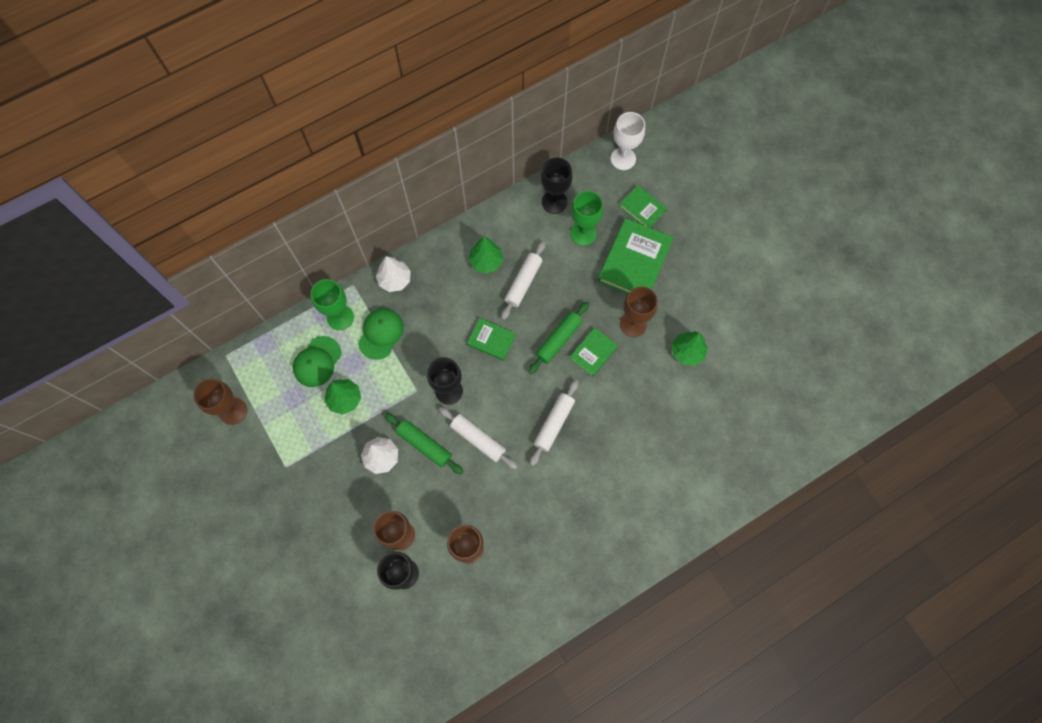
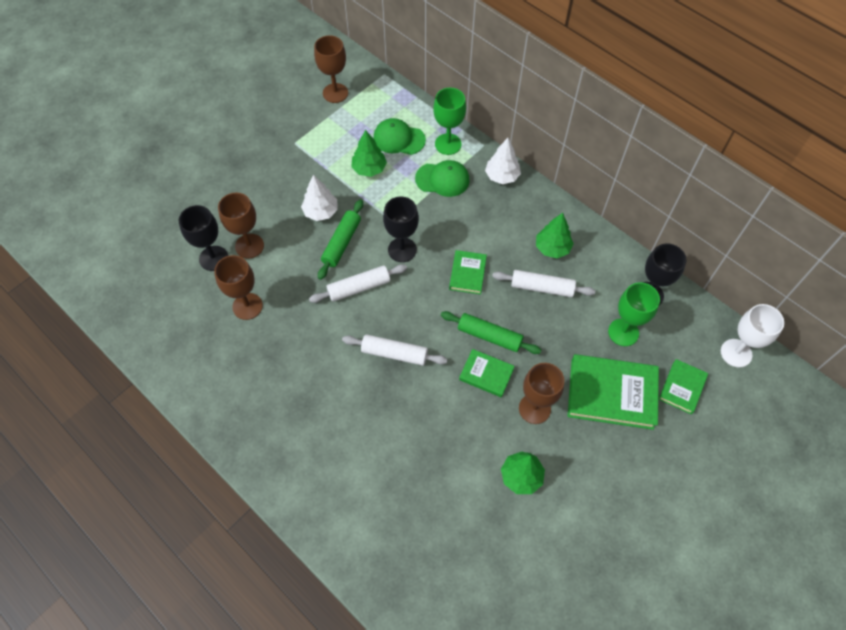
camera: 75 degrees right, 10 degrees down
(478, 439) = (359, 287): white rolling pin -> white rolling pin turned 45 degrees clockwise

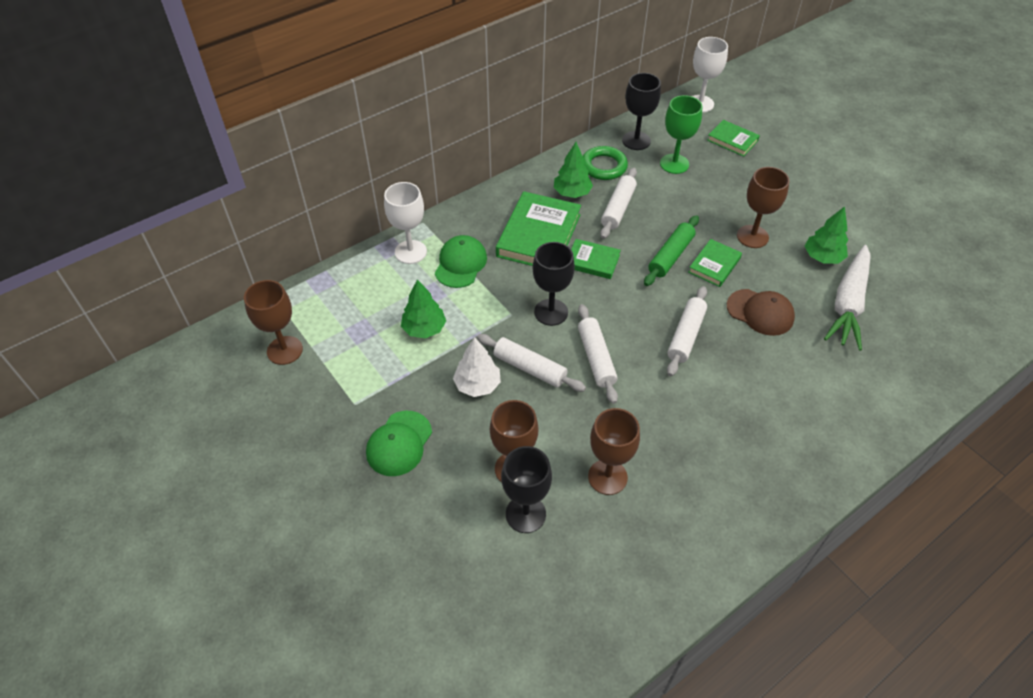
camera: 80 degrees left, 10 degrees down
(342, 243) = (530, 368): green rolling pin -> white rolling pin
(399, 139) = (387, 295): green cap -> green cap (399, 443)
(434, 415) = (760, 312): none -> brown cap
(448, 144) = (410, 252): green goblet -> white goblet
(461, 498) = (848, 304): none -> white carrot
(502, 176) = (470, 215): white tree -> none
(598, 270) = (603, 166): none -> green ring
(611, 394) = (737, 183): green book -> green book (539, 235)

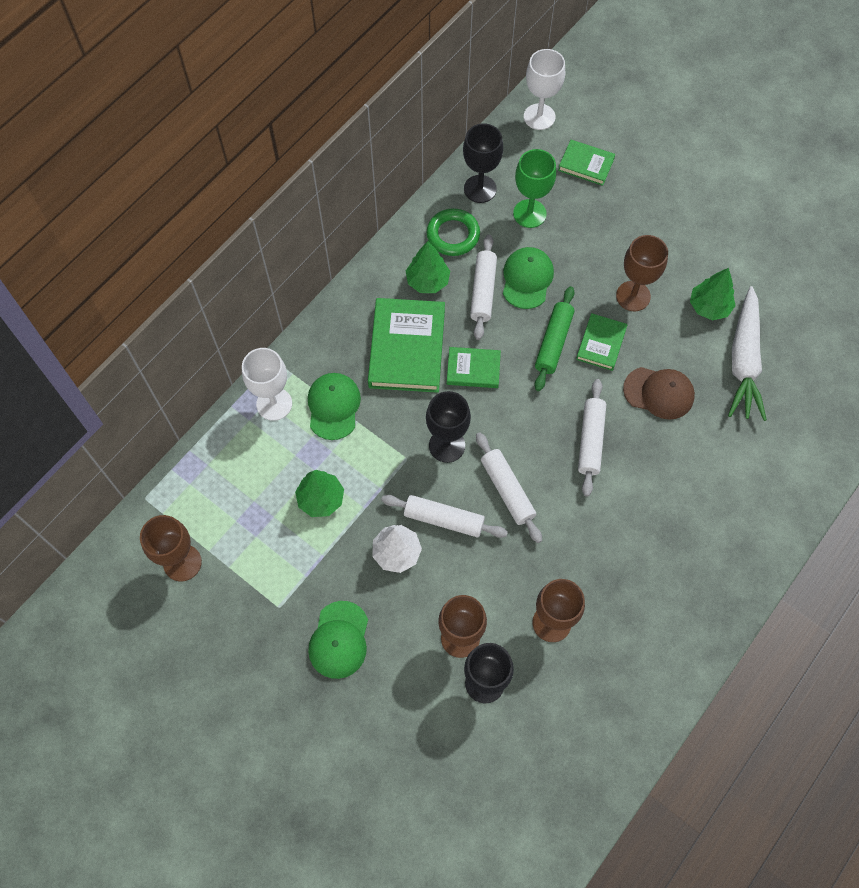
camera: 15 degrees left, 15 degrees up
(659, 207) = (527, 279): none -> green cap

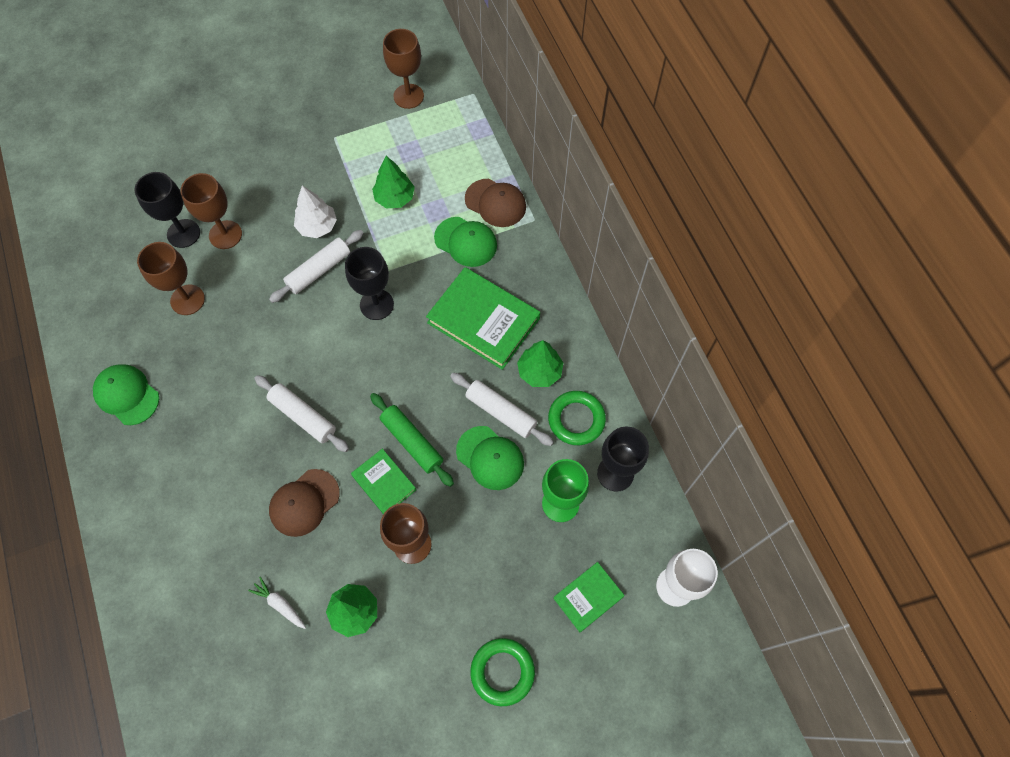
camera: 120 degrees right, 0 degrees up
(274, 404) = (495, 203): white goblet -> brown cap
(339, 640) = (283, 161): green cap -> green cap (127, 395)
(473, 369) = (430, 361): green book -> none
(507, 490) = (308, 327): white rolling pin -> none
(675, 192) = (502, 672): none -> green ring
(744, 361) = (280, 604): white carrot -> white carrot, size x0.43

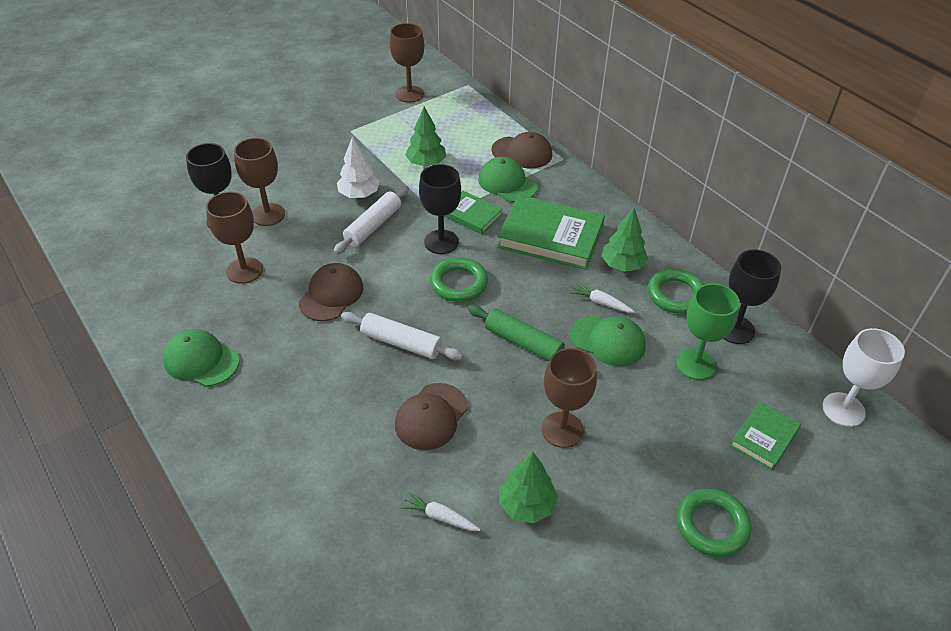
camera: 15 degrees left, 20 degrees down
(257, 346) = (331, 295): none -> brown cap
(376, 359) = (459, 283): none -> green ring
(384, 483) = (509, 382): green book -> green book (472, 215)
(466, 242) = (507, 183): green cap -> green cap turned 150 degrees counterclockwise
(501, 412) = (601, 302): white rolling pin -> white carrot

